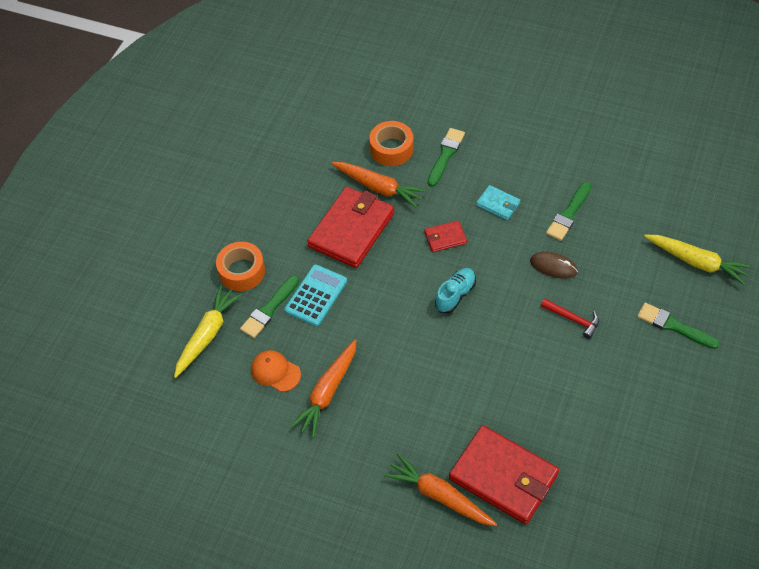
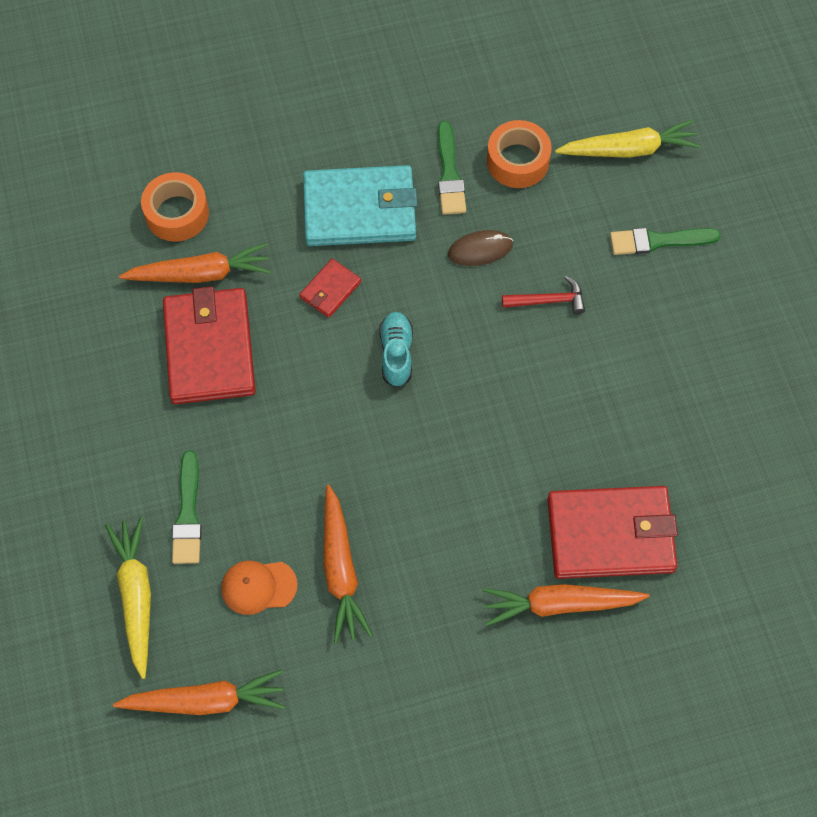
camera: 40 degrees left, 10 degrees up
(198, 413) = (205, 700): none -> orange carrot
(242, 271) = (113, 488): orange tape -> orange tape (517, 161)
(316, 295) = (232, 460): turquoise calculator -> none
(445, 155) = (250, 183): green brush -> none
(498, 204) = (360, 209): turquoise wallet -> turquoise wallet, size x2.13

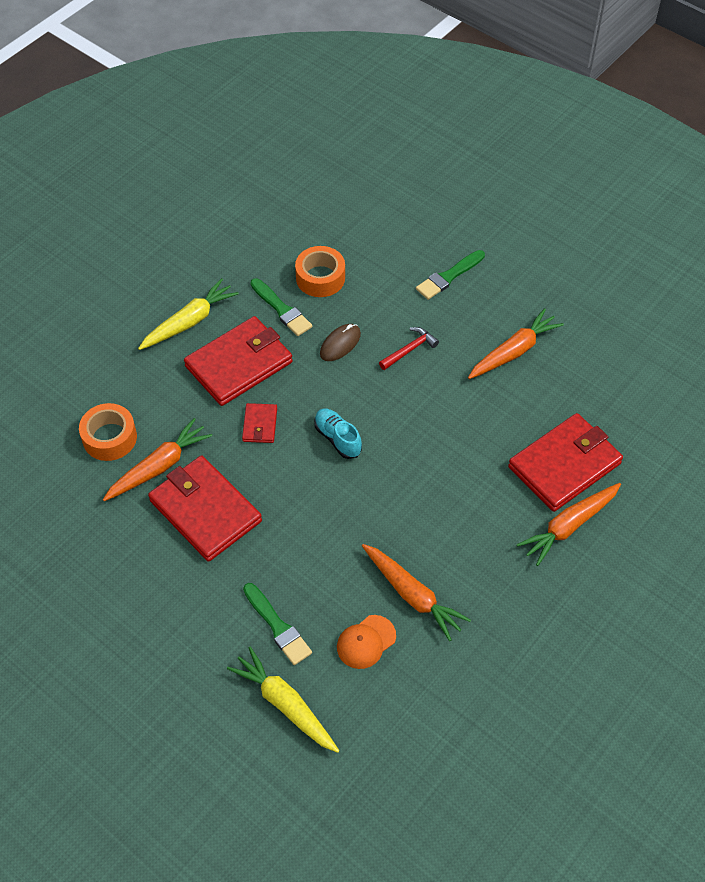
camera: 35 degrees left, 10 degrees down
(205, 700) = (390, 740): orange carrot -> orange carrot (514, 351)
(360, 209) = (239, 364): turquoise wallet -> red wallet
(629, 149) = (386, 234): yellow carrot -> yellow carrot (189, 322)

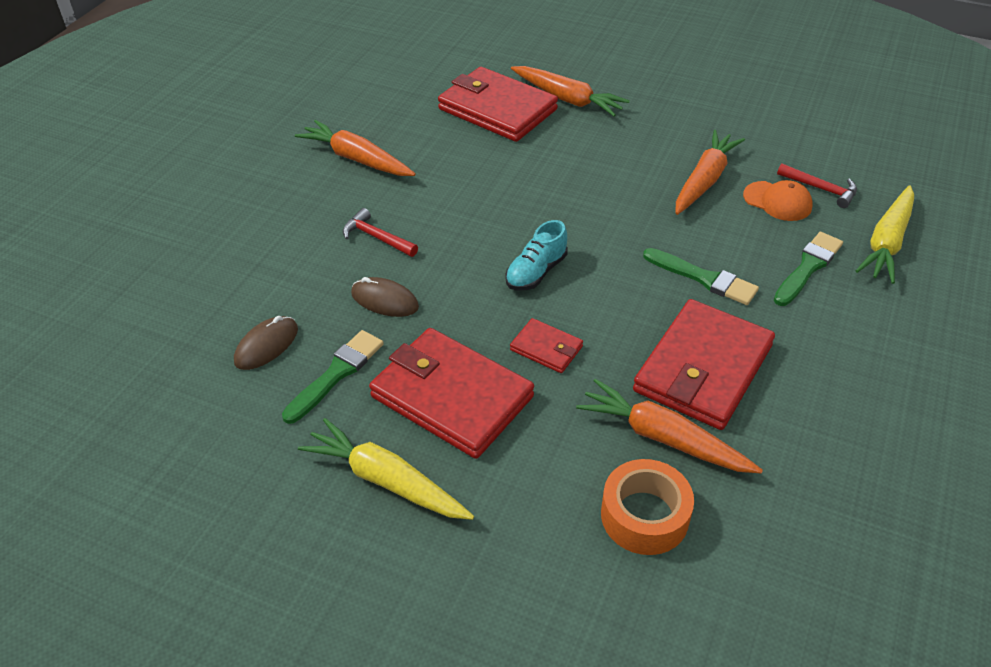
camera: 105 degrees left, 10 degrees down
(260, 425) = (546, 348): red wallet -> red wallet turned 45 degrees clockwise
(320, 278) = (266, 345): orange tape -> brown mouse
(371, 687) = (821, 189): none -> red hammer
(448, 276) = (246, 225): green brush -> green brush (704, 278)

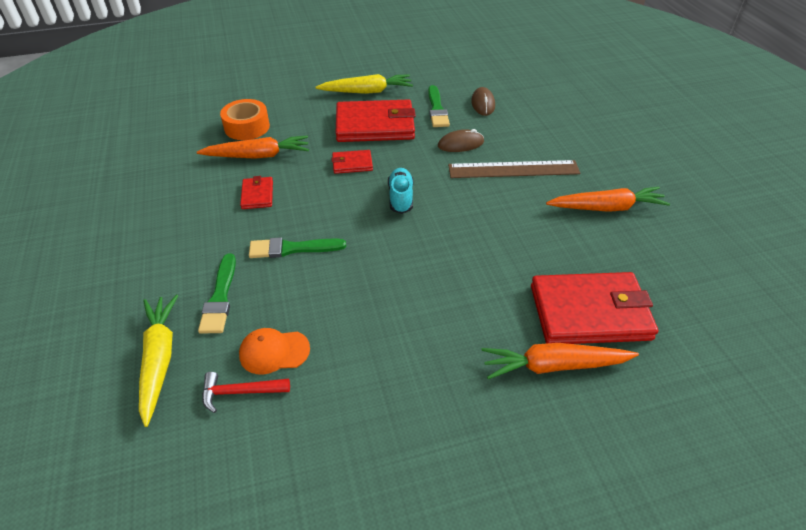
camera: 140 degrees right, 0 degrees up
(377, 237) = (513, 169): red hammer -> brown ruler
(703, 369) = (257, 195): red wallet -> red wallet, size x0.47
(704, 180) = (350, 338): orange carrot -> none

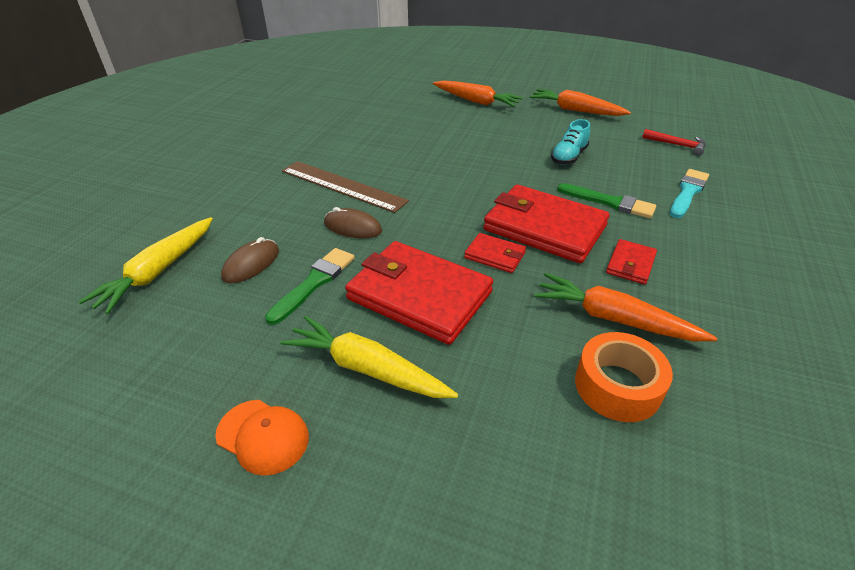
camera: 145 degrees left, 5 degrees down
(159, 359) = (740, 175): yellow carrot -> yellow carrot (158, 271)
(220, 297) = (687, 192): green brush -> turquoise brush
(274, 352) = (648, 153): orange cap -> orange cap (263, 436)
(401, 198) = (475, 203): turquoise shoe -> turquoise shoe (568, 157)
(590, 312) = (426, 108): red wallet -> red wallet (544, 228)
(606, 208) = (323, 139): orange carrot -> orange carrot (575, 110)

